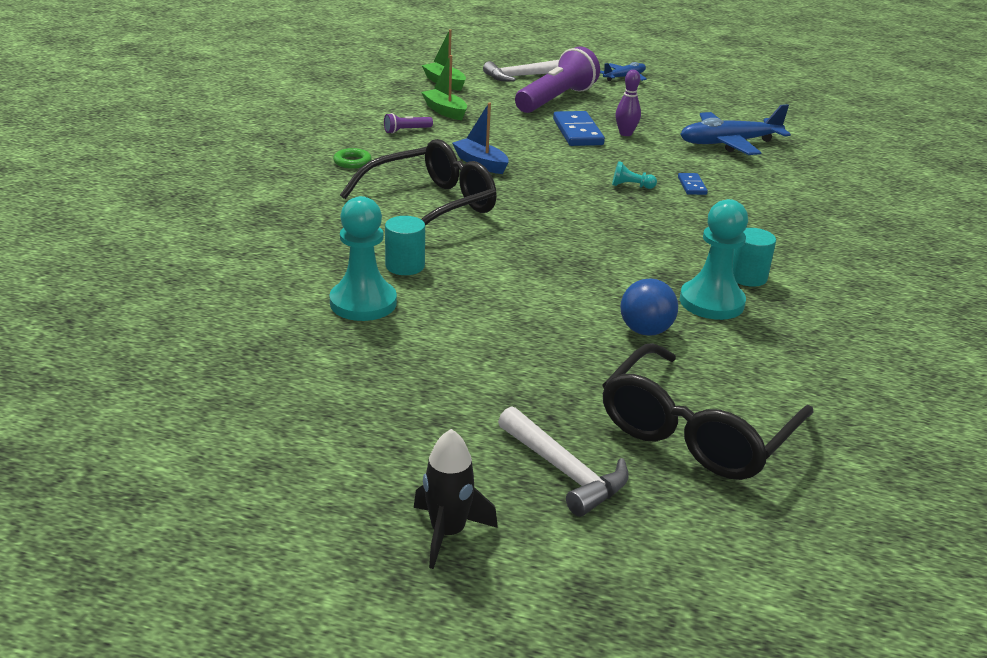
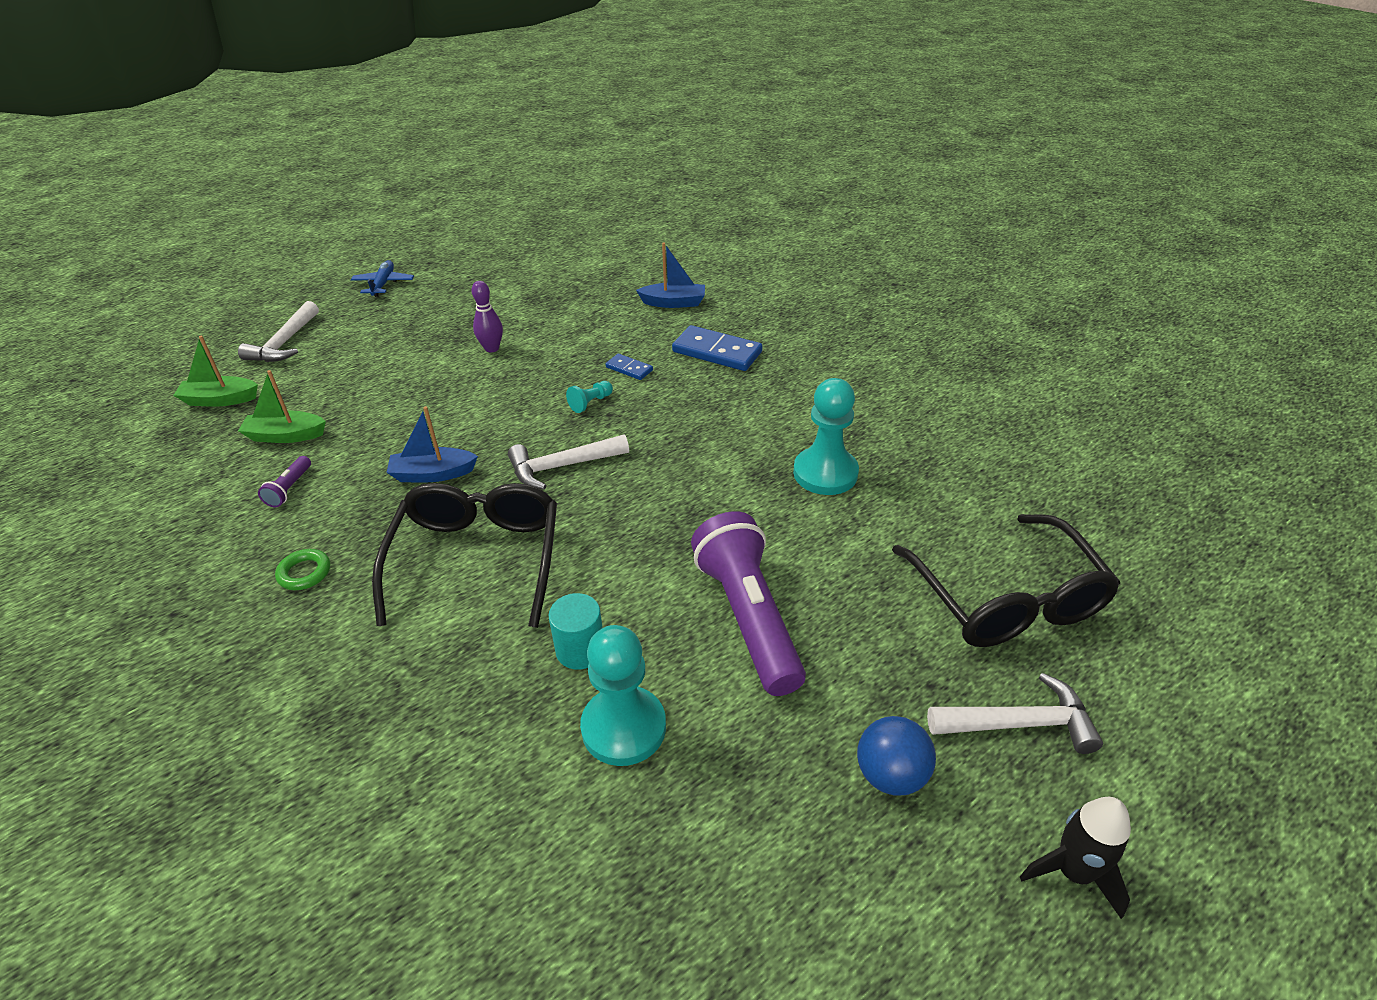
camera: 50 degrees left, 10 degrees up
(552, 200) = (562, 466): none -> white hammer
(556, 99) = (368, 349): purple flashlight -> purple flashlight (748, 617)
(578, 132) = (451, 374): blue domino -> blue domino (717, 352)
(645, 331) = (838, 540): blue ball -> blue ball (890, 775)
(728, 143) = (580, 305): blue plane -> none
(747, 277) = (804, 430): turquoise cylinder -> none
(801, 174) = (674, 303): none -> blue boat

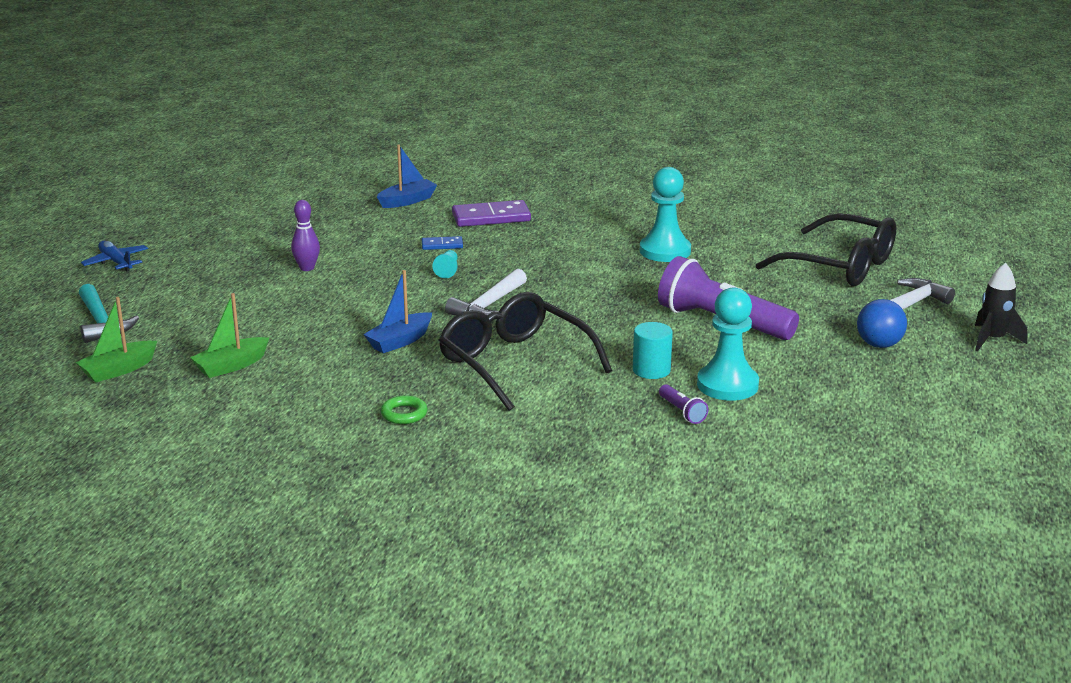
camera: 40 degrees left, 15 degrees down
(284, 343) = (101, 323): white hammer -> turquoise hammer
(289, 489) = (300, 387): purple flashlight -> purple flashlight (682, 412)
(717, 352) = (491, 217): blue domino -> purple domino

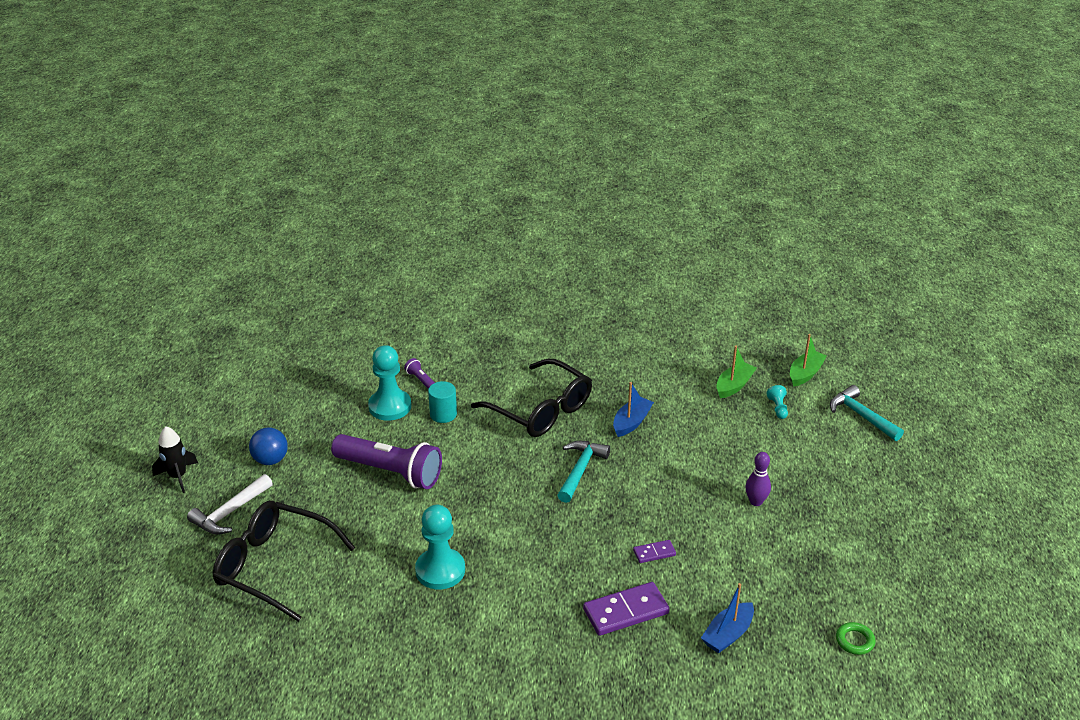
camera: 170 degrees right, 10 degrees up
(116, 262) = (923, 489): blue plane -> none
(404, 414) = (597, 359): green ring -> green ring (854, 641)
(442, 245) = (654, 553): blue domino -> purple domino
(447, 270) = (632, 513): turquoise pawn -> turquoise pawn (778, 408)
(488, 306) = (580, 470): white hammer -> turquoise hammer

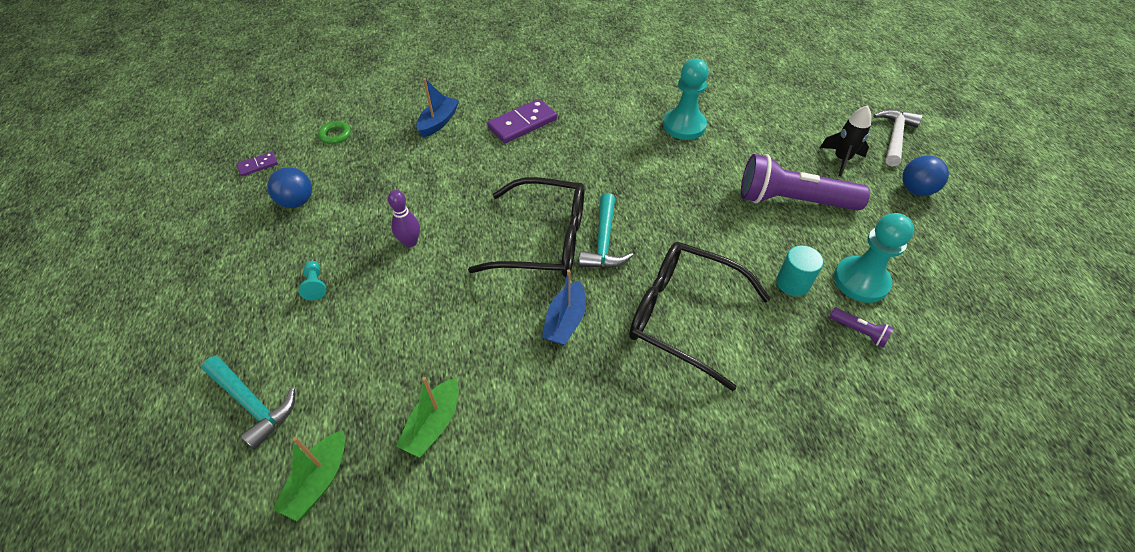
camera: 165 degrees right, 15 degrees up
(178, 476) = (976, 158): black rocket -> black rocket (841, 159)
(274, 566) = (814, 106): black glasses -> black glasses (544, 240)
(654, 553) = (508, 172): purple domino -> purple domino (258, 165)
(778, 408) = (371, 392): turquoise pawn -> turquoise pawn (315, 285)
(876, 562) = (297, 202): none -> blue ball

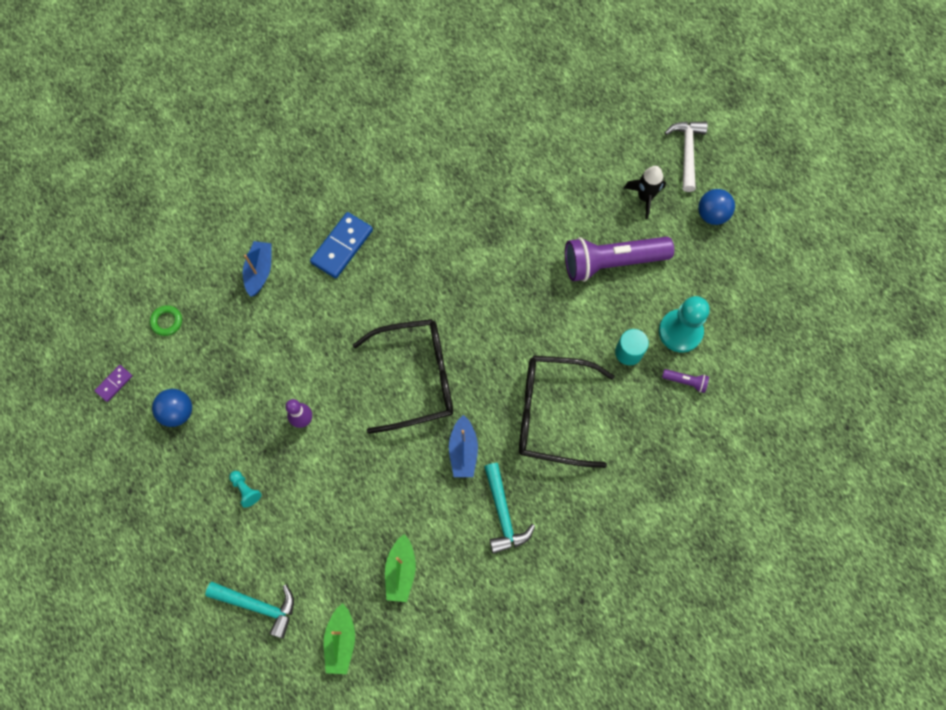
camera: 20 degrees left, 20 degrees up
(522, 123) = (342, 246): purple domino -> blue domino
(604, 242) = (467, 362): turquoise hammer -> turquoise hammer (503, 514)
(684, 126) = (495, 199): turquoise pawn -> none

